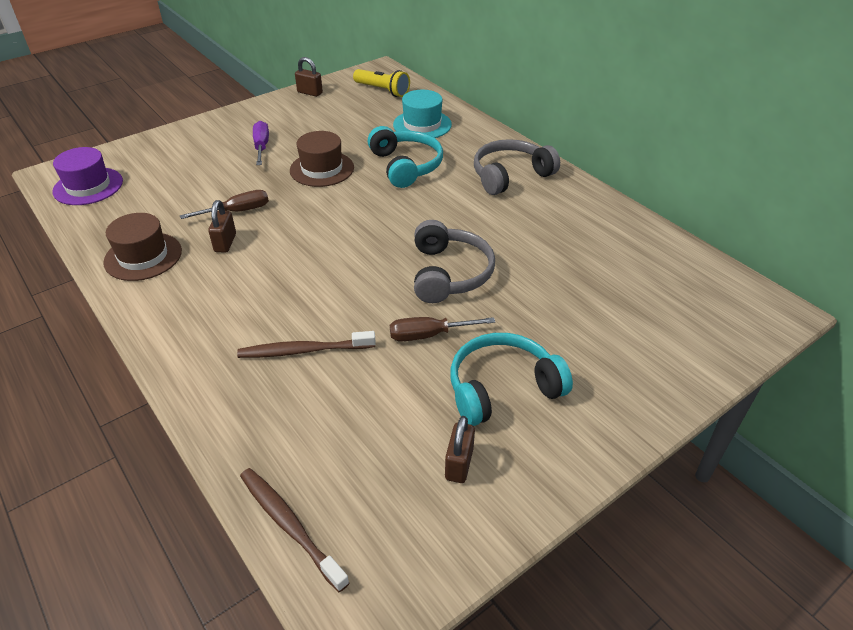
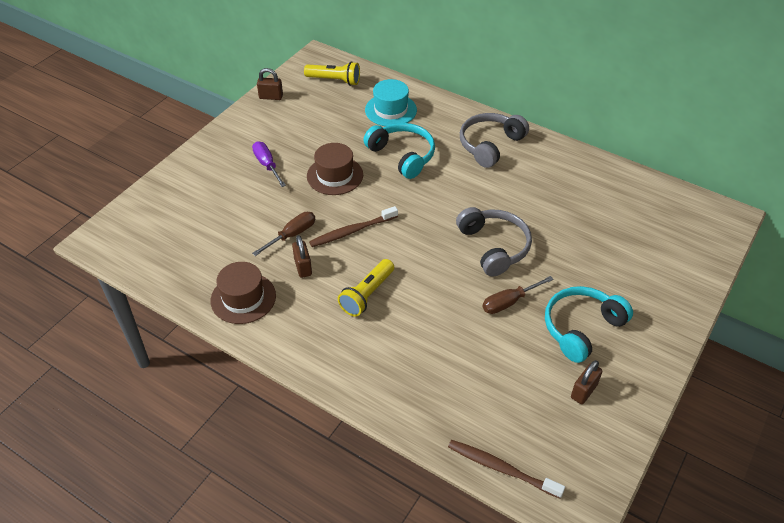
camera: 20 degrees left, 5 degrees up
(88, 186) = (140, 244): purple hat -> none
(272, 286) = (367, 295): none -> yellow flashlight
(304, 350) = (427, 341): brown toothbrush -> brown toothbrush (352, 231)
(459, 464) = (583, 391): brown padlock -> brown padlock turned 45 degrees clockwise

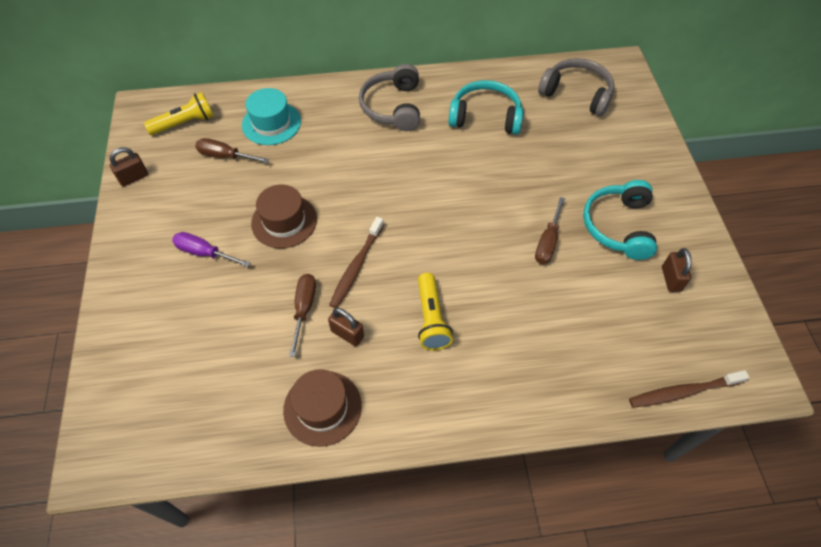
camera: 40 degrees left, 10 degrees up
(339, 115) = (225, 156): none -> brown screwdriver
(402, 155) = (327, 162): turquoise headphones -> turquoise headphones (485, 116)
(494, 247) = (488, 199): grey headphones -> grey headphones (577, 93)

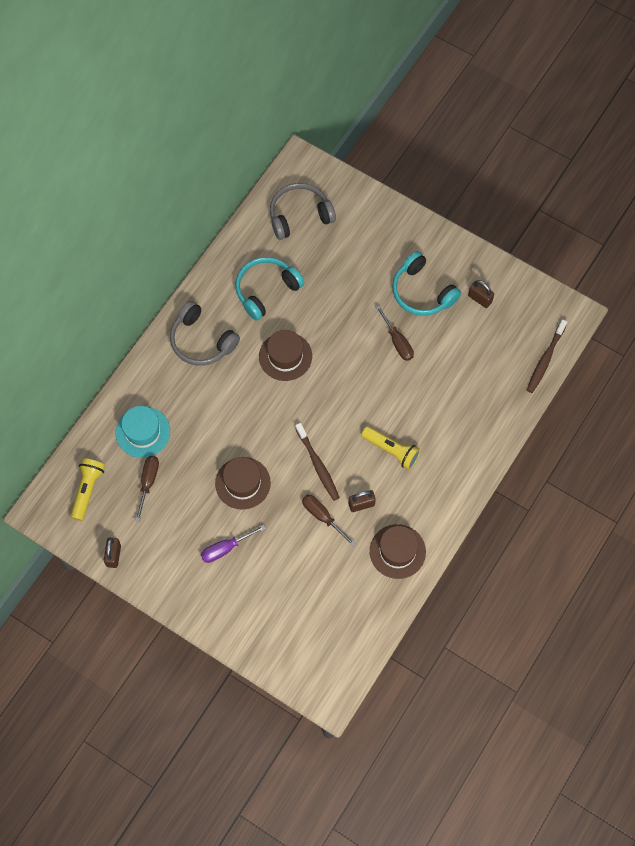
camera: 50 degrees left, 10 degrees up
(225, 156) = (148, 483): brown screwdriver -> brown screwdriver turned 135 degrees clockwise
(439, 169) = (285, 356): none -> brown hat

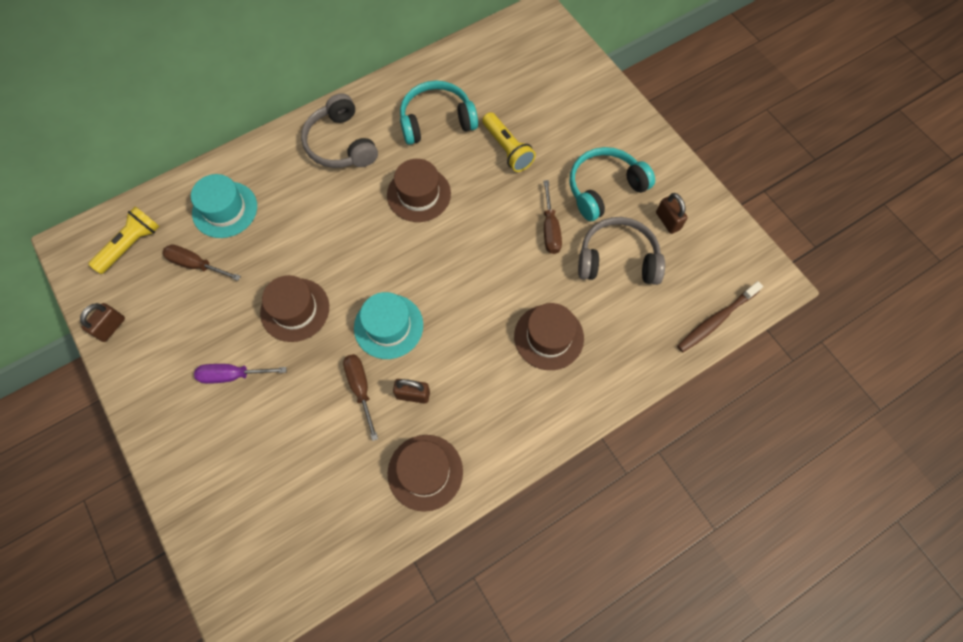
camera: 25 degrees right, 0 degrees up
(148, 483) = (196, 265): brown screwdriver -> brown screwdriver turned 105 degrees counterclockwise
(299, 215) = (511, 63): grey headphones -> grey headphones (617, 259)
(318, 465) = (388, 326): brown toothbrush -> turquoise hat
(392, 450) = (481, 347): yellow flashlight -> yellow flashlight (507, 149)
(422, 292) = (604, 188): turquoise headphones -> turquoise headphones turned 75 degrees clockwise
(435, 422) = (549, 337): none -> brown hat

